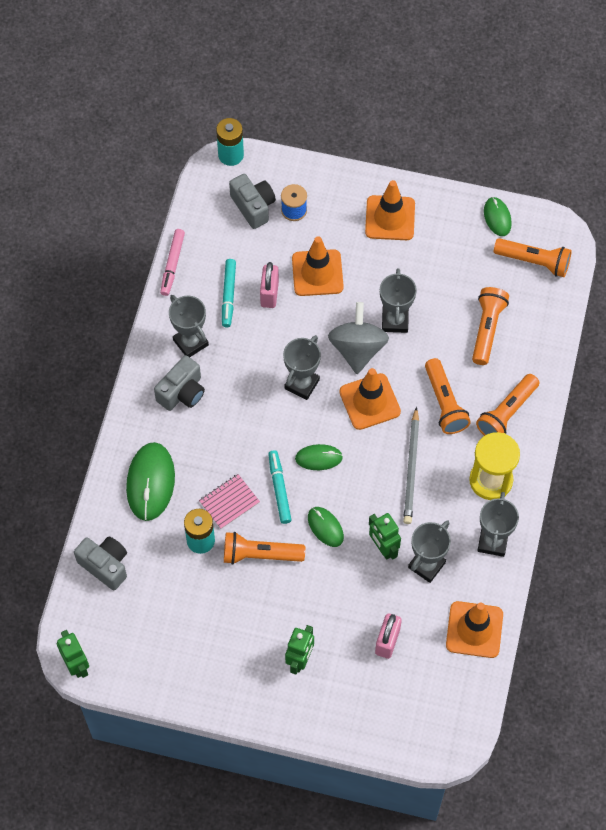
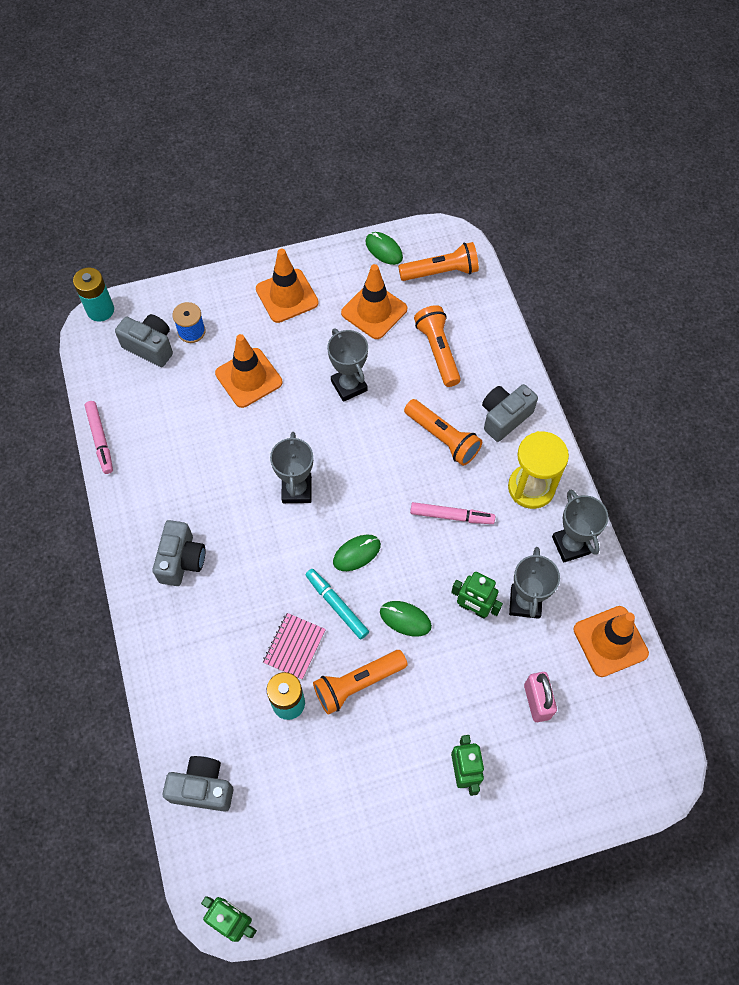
camera: 30 degrees left, 0 degrees up
(150, 482) = (201, 670): green mouse -> none
(190, 342) = (162, 506): grey trophy -> none
(229, 295) = (174, 441): turquoise marker -> none
(269, 294) = (214, 420): pink padlock -> none
(357, 349) = (330, 429): grey spinning top -> none
(369, 402) = (372, 473): orange traffic cone -> orange traffic cone (374, 311)
(411, 468) = (451, 516): grey pencil -> pink marker
(506, 413) = (504, 417): orange flashlight -> grey camera

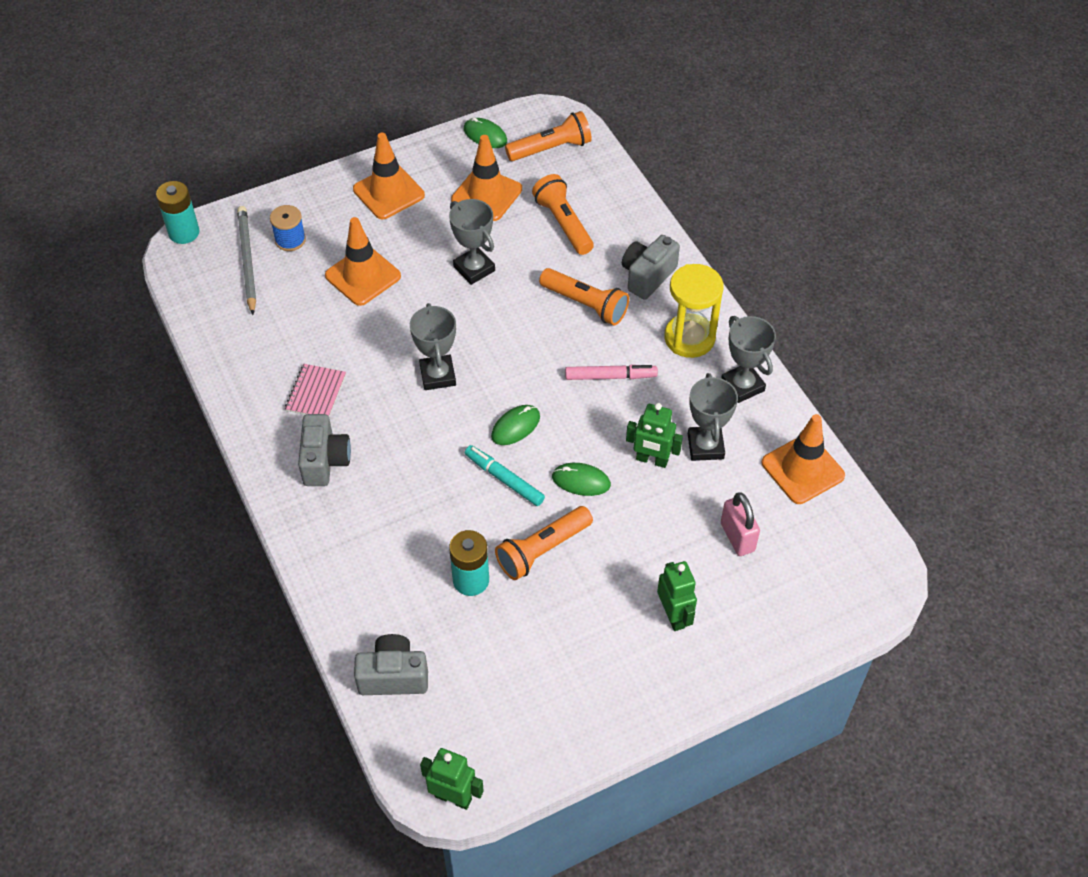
camera: 10 degrees left, 10 degrees down
(100, 439) = (209, 357): pink marker -> none
(150, 347) = (247, 261): grey camera -> grey pencil
(294, 646) = (466, 525): pink notebook -> pink notebook (316, 393)

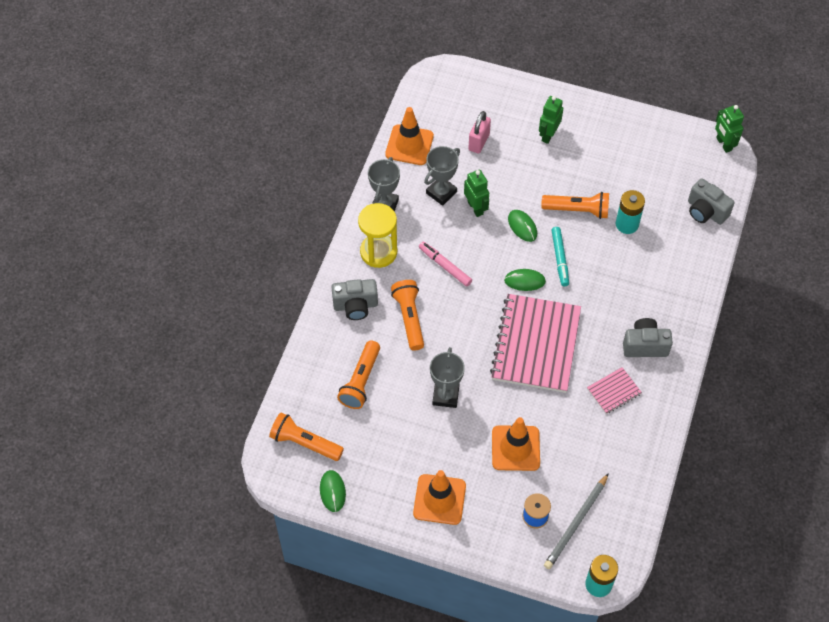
camera: 135 degrees left, 5 degrees up
(325, 461) = (645, 345): grey camera -> grey camera turned 45 degrees clockwise
(438, 375) = (536, 344): grey trophy -> pink notebook
(486, 194) = (382, 443): orange traffic cone -> none

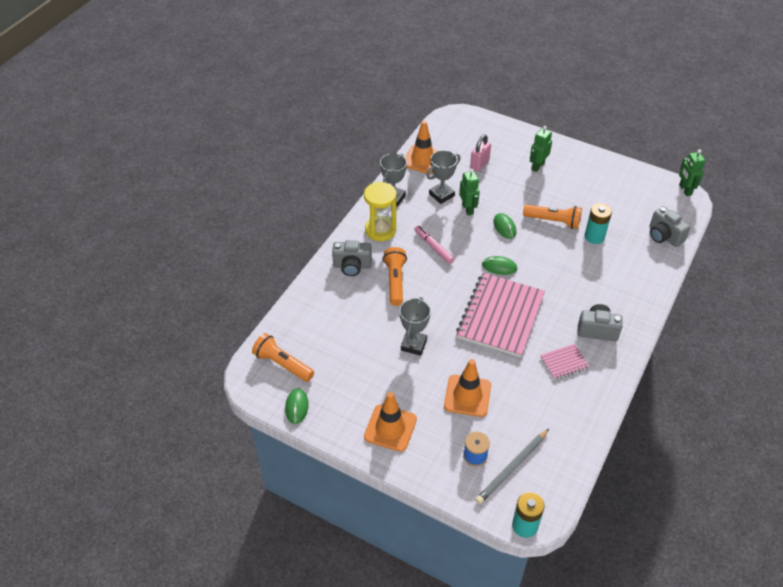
camera: 10 degrees right, 10 degrees down
(360, 381) = (342, 323): orange flashlight -> none
(560, 258) = (532, 254): turquoise marker -> none

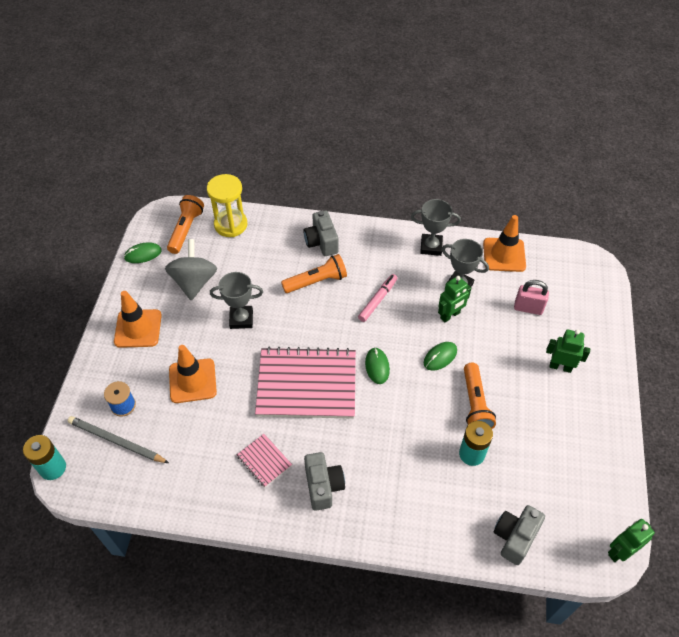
camera: 70 degrees right, 5 degrees up
(353, 371) = (194, 282): none -> grey spinning top
(380, 230) = (380, 250): yellow hourglass -> yellow hourglass (231, 225)

